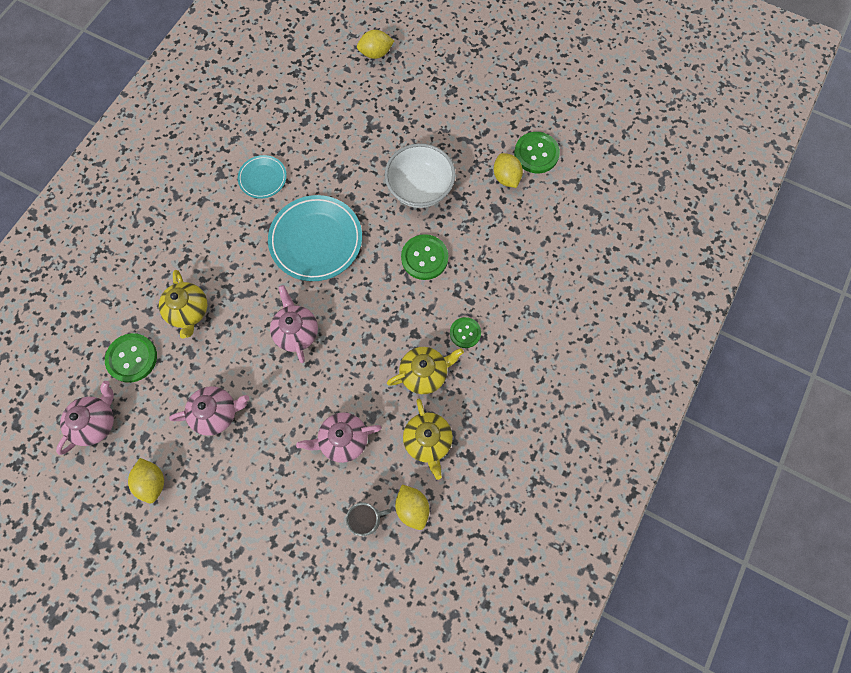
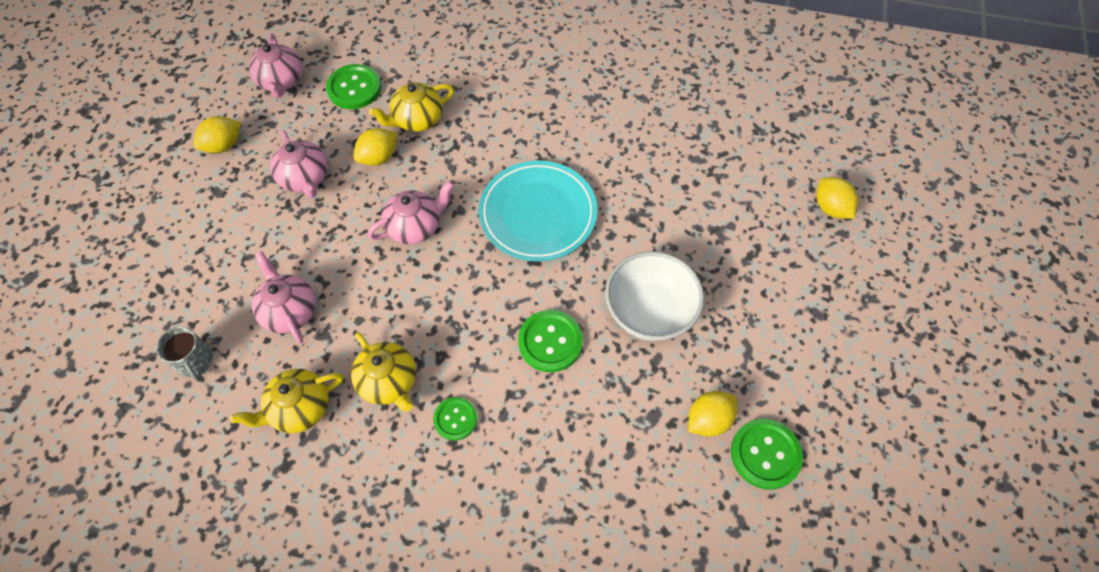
camera: 75 degrees right, 10 degrees down
(96, 422) = (281, 81): pink teapot -> pink teapot turned 60 degrees clockwise
(263, 178) = (601, 139): turquoise plate -> none
(412, 508) = (212, 411): yellow lemon -> yellow lemon (379, 157)

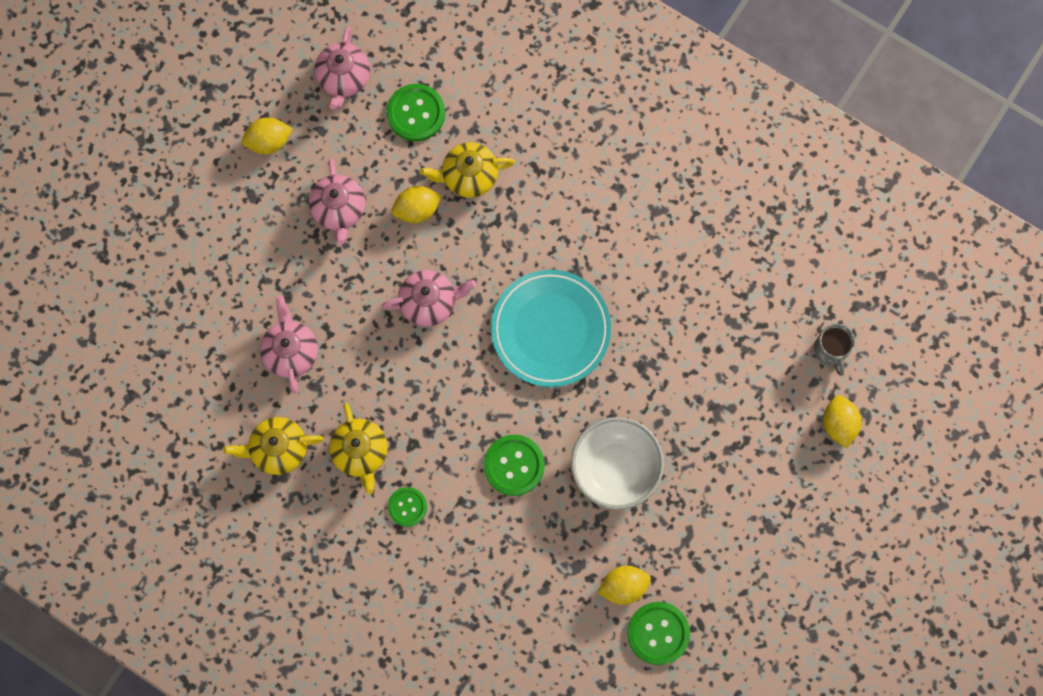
camera: 20 degrees right, 15 degrees up
(195, 361) = (199, 372): grey mug -> grey mug (830, 350)

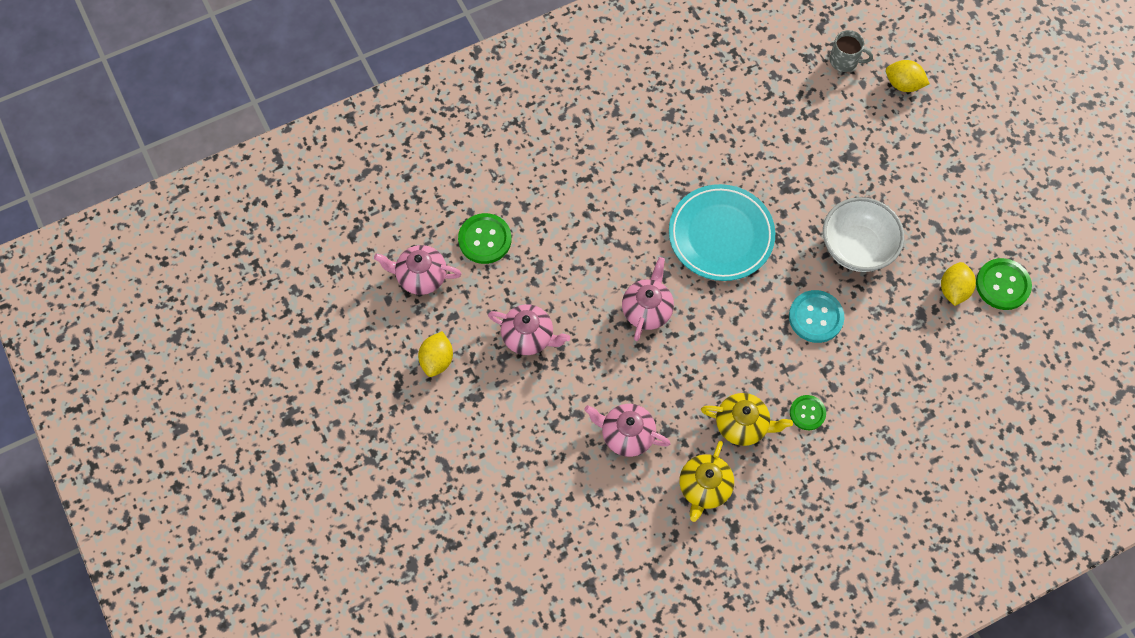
camera: 60 degrees left, 10 degrees down
(344, 78) = (420, 276): pink teapot -> pink teapot turned 150 degrees clockwise
(417, 210) = (565, 279): yellow lemon -> none
(468, 176) = (561, 229): yellow teapot -> none
(514, 465) = (816, 317): green button -> turquoise button

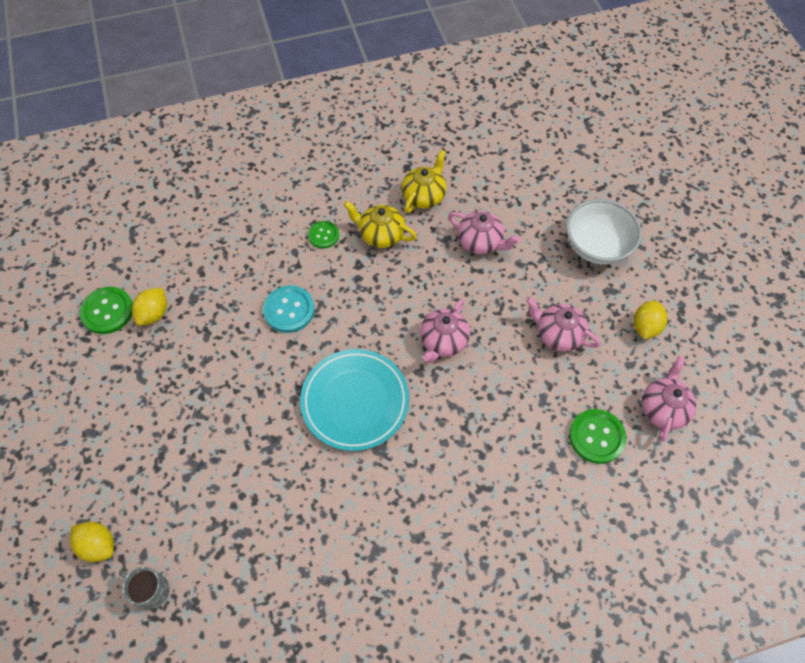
camera: 170 degrees left, 5 degrees down
(420, 276) = (663, 408): pink teapot -> pink teapot turned 90 degrees counterclockwise
(857, 247) = (226, 367): white bowl -> white bowl (596, 246)

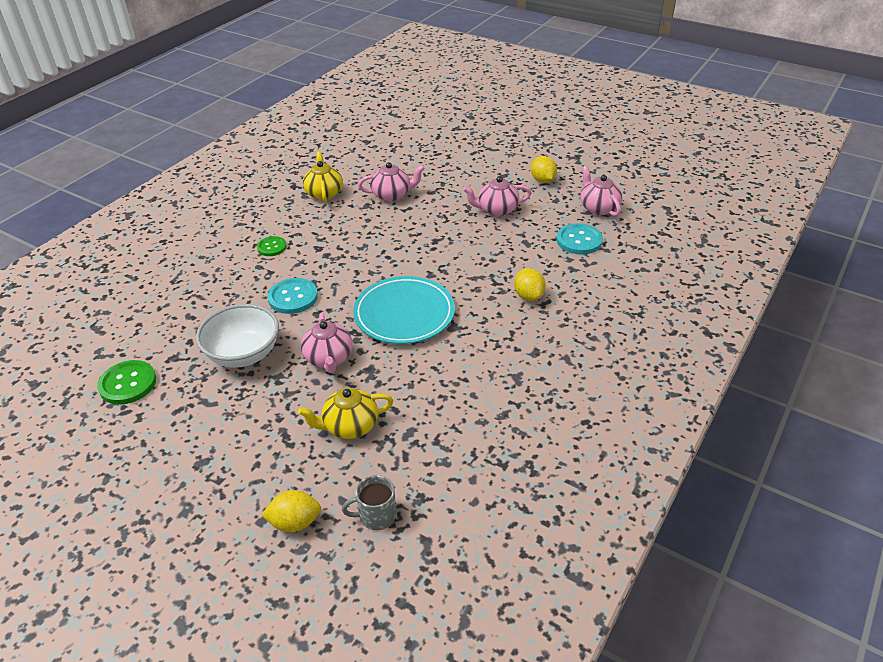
camera: 40 degrees left, 20 degrees down
(154, 314) = (176, 361): yellow lemon -> yellow lemon (528, 296)
(381, 235) = (316, 226): yellow teapot -> yellow teapot (349, 426)
(443, 341) = (428, 252): pink teapot -> pink teapot (329, 358)
(596, 246) = (469, 161): white bowl -> white bowl (244, 354)
(596, 437) = (579, 240): green button -> turquoise button

